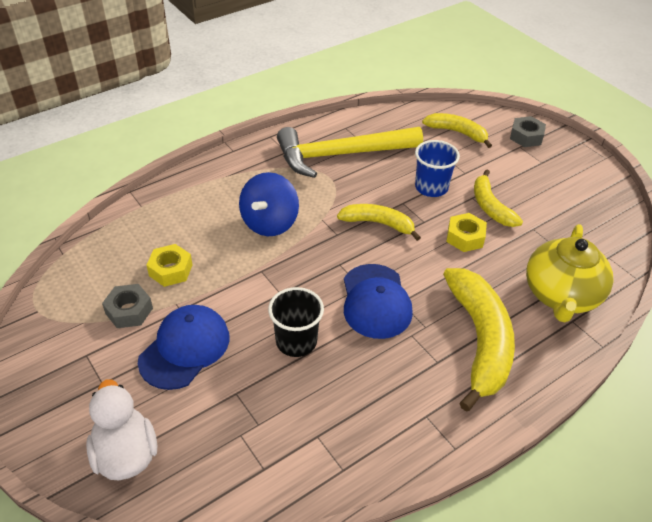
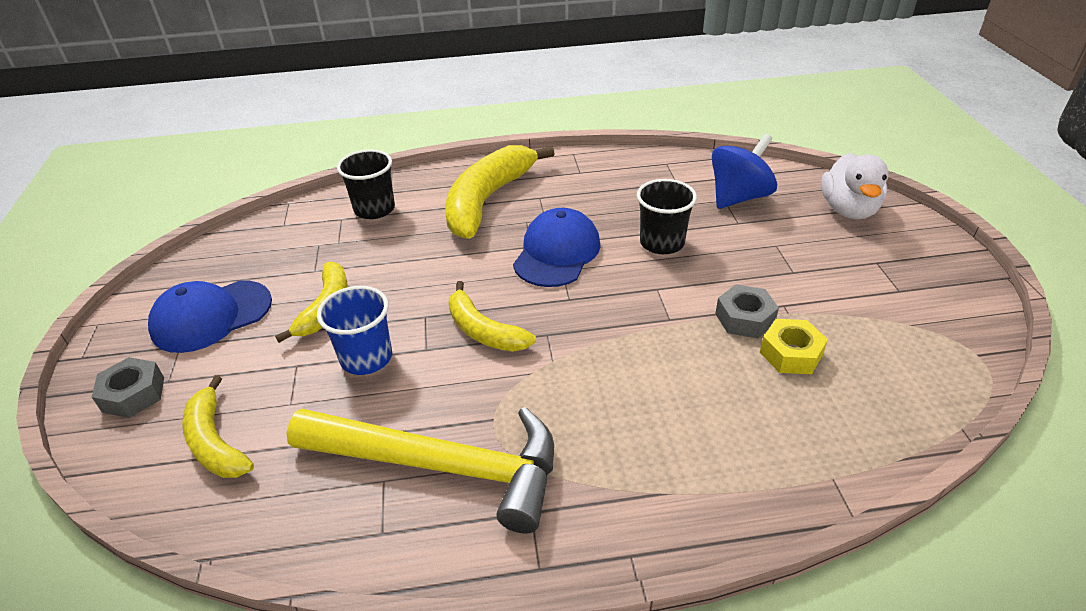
camera: 150 degrees left, 5 degrees down
(129, 311) = (849, 320): grey nut -> grey nut (744, 318)
(185, 348) = (783, 267): blue cap -> blue cap (211, 316)
(270, 223) = (629, 378): blue spinning top -> blue spinning top (738, 197)
(465, 237) = (399, 283): yellow nut -> none
(561, 295) = (374, 209): yellow teapot -> black cup

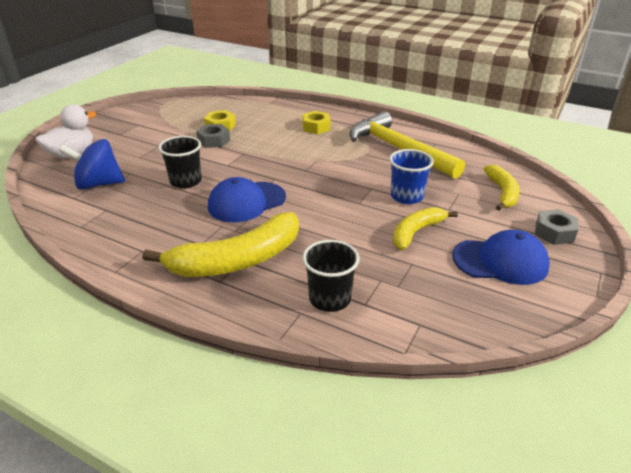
camera: 145 degrees left, 5 degrees down
(484, 331) = (334, 183): yellow banana -> none
(646, 448) = (316, 127): none -> yellow nut

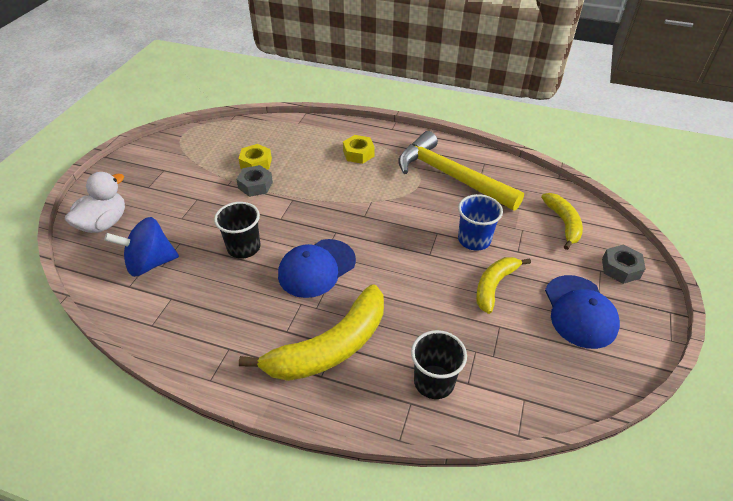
camera: 10 degrees left, 10 degrees up
(500, 261) = (580, 311): blue cap -> blue cap turned 90 degrees clockwise

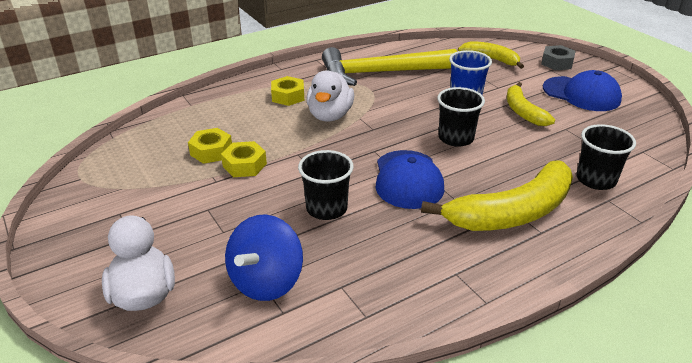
camera: 50 degrees left, 10 degrees down
(255, 185) = (244, 165): grey nut -> yellow nut
(331, 347) = (512, 212): yellow banana -> yellow banana turned 60 degrees clockwise
(357, 186) = (330, 115): none -> white duck
(401, 265) = (456, 138): none -> black cup

